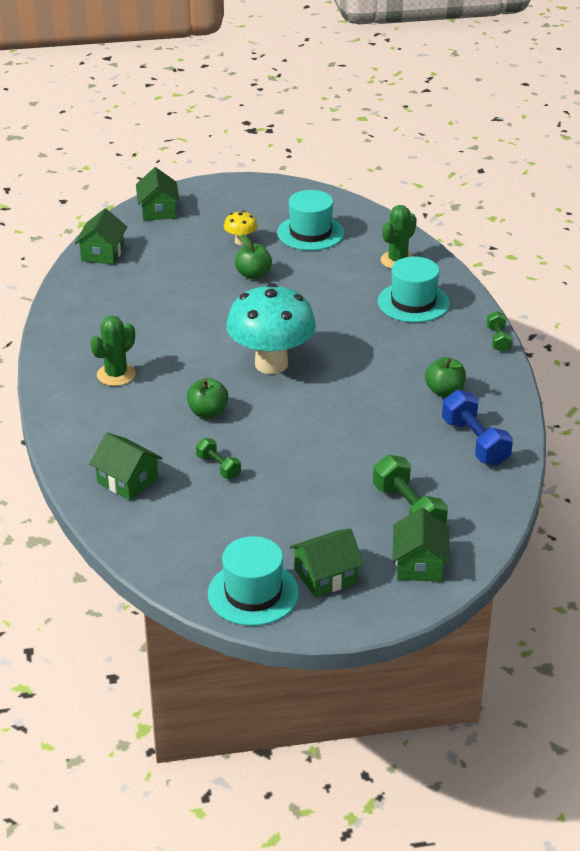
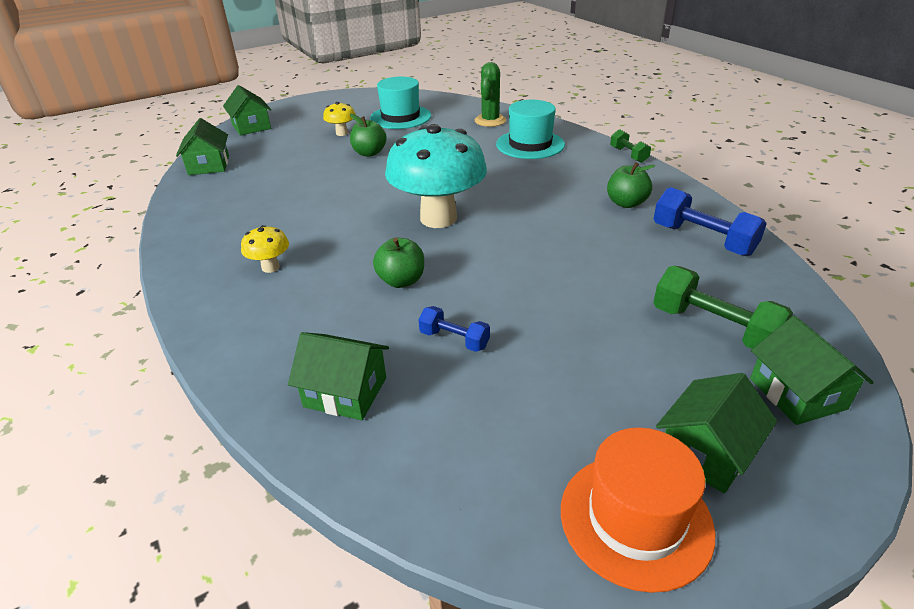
camera: 20 degrees left, 0 degrees up
(116, 375) = (270, 267): green cactus -> yellow mushroom
(218, 467) = (454, 339): green dumbbell -> blue dumbbell
(253, 593) = (635, 519): turquoise hat -> orange hat

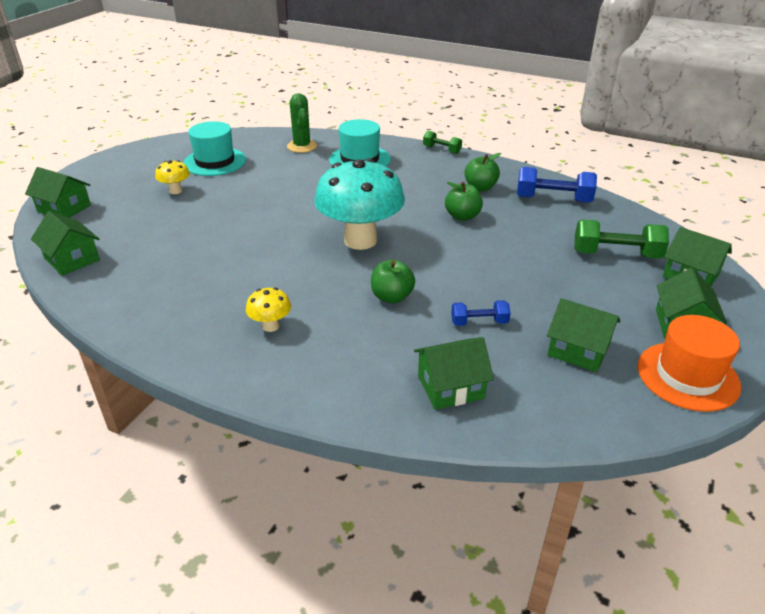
camera: 35 degrees left, 0 degrees up
(369, 153) = (228, 202): green apple -> green apple (462, 216)
(528, 418) = (578, 350): none -> green house

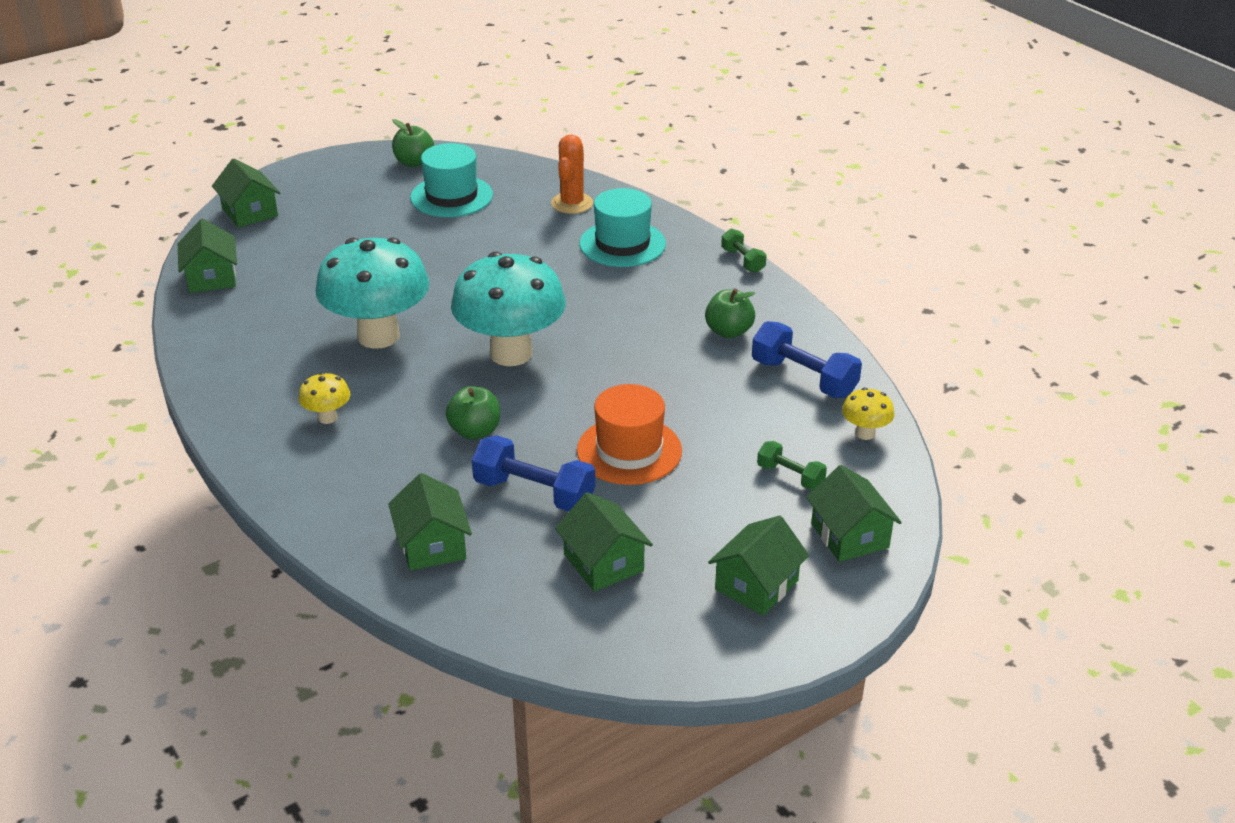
camera: 30 degrees right, 0 degrees up
(176, 191) = (376, 224): yellow mushroom -> yellow mushroom (865, 433)
(252, 258) = (378, 336): none -> turquoise mushroom
(302, 146) = (572, 203): green cactus -> orange cactus
(450, 387) = (432, 544): green house -> green house turned 60 degrees clockwise
(462, 216) = (661, 363): green apple -> green apple (414, 162)
(479, 322) = (534, 493): blue dumbbell -> blue dumbbell, size x1.73
(616, 254) = (790, 476): green dumbbell -> green dumbbell, size x0.58
(687, 376) = (687, 636): orange hat -> orange hat (629, 450)

